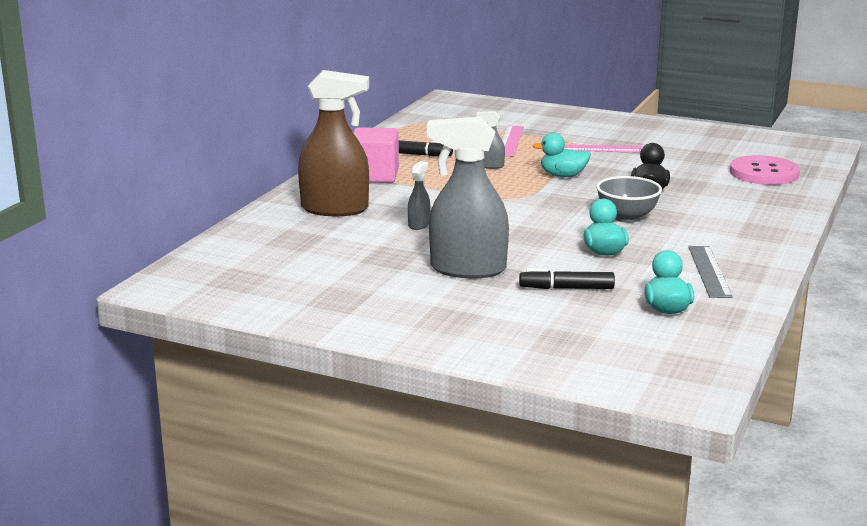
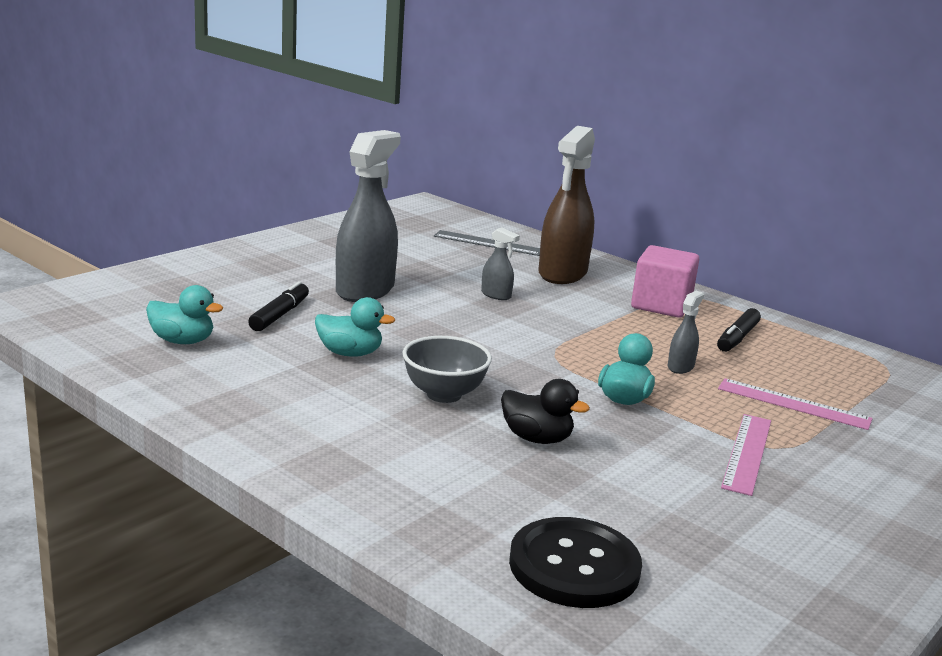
camera: 105 degrees right, 0 degrees up
(709, 271) = (244, 389): grey ruler -> grey ruler (488, 243)
(764, 173) = (574, 566): pink button -> black button

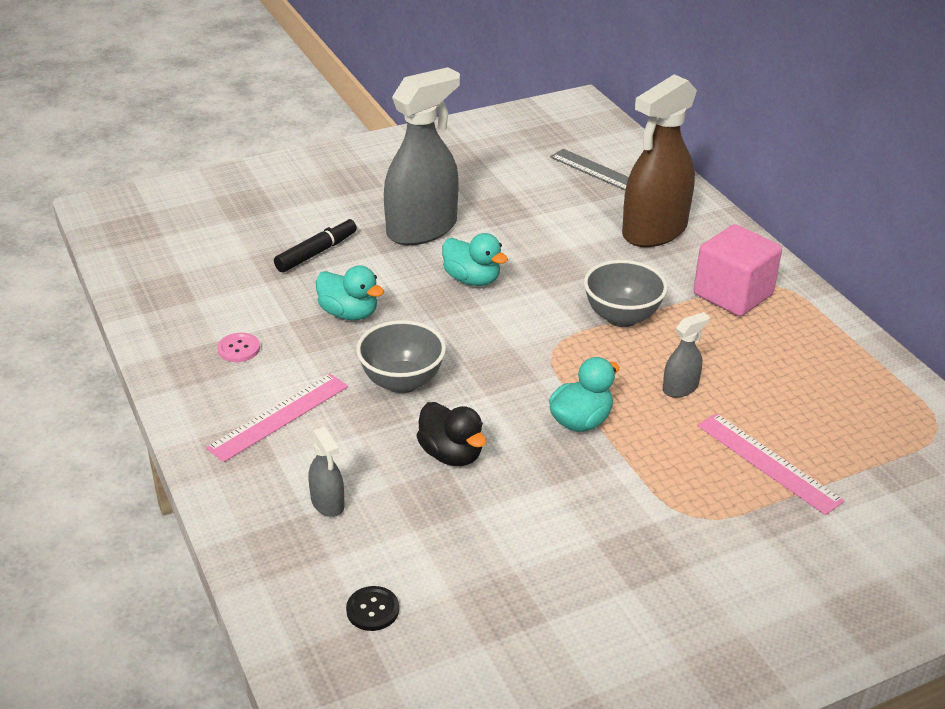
camera: 25 degrees right, 15 degrees up
(182, 341) = (208, 274): turquoise duck -> turquoise duck (472, 280)
(262, 391) = (238, 349): none -> pink button
(496, 295) = (554, 254): grey spray bottle -> grey spray bottle (327, 503)
(574, 566) = (372, 610): black button -> black button, size x0.43
(590, 328) = (622, 317): none -> grey bowl
(737, 338) = (784, 357): black marker -> none
(747, 453) = (656, 517): pink ruler -> pink ruler (279, 417)

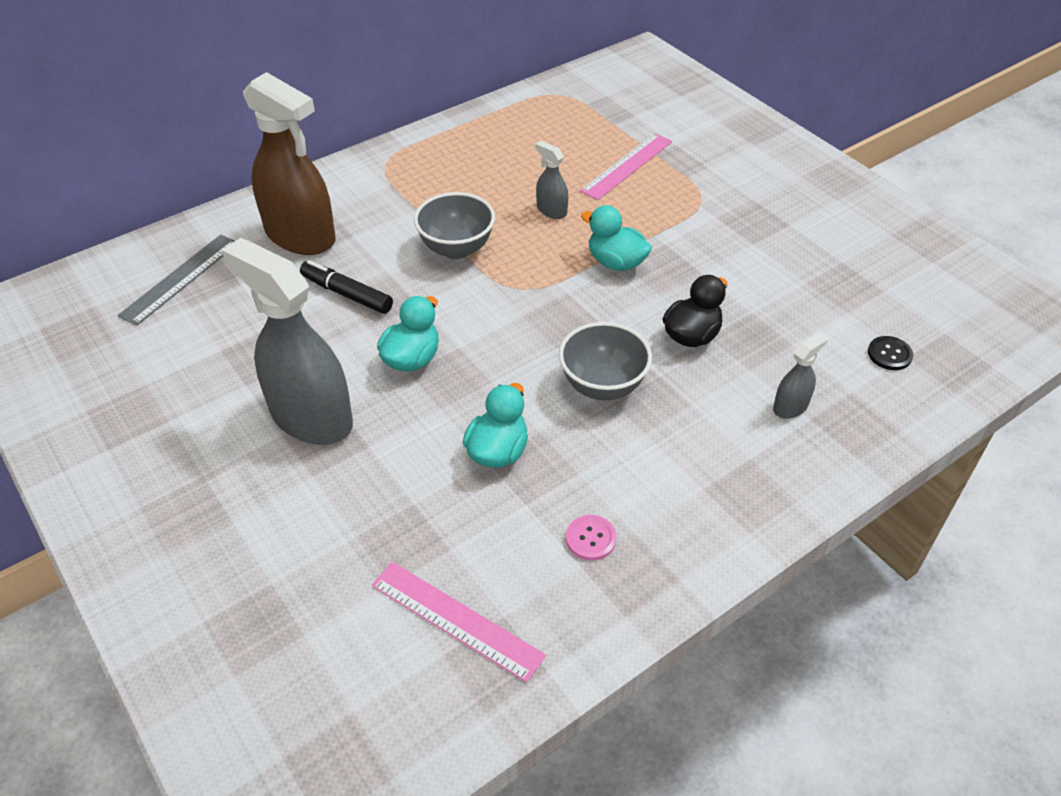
camera: 100 degrees left, 10 degrees up
(279, 417) = (691, 471): pink ruler -> pink ruler (456, 620)
(316, 252) = (376, 510): black marker -> black marker (347, 294)
(732, 294) = (406, 185): pink cube -> none

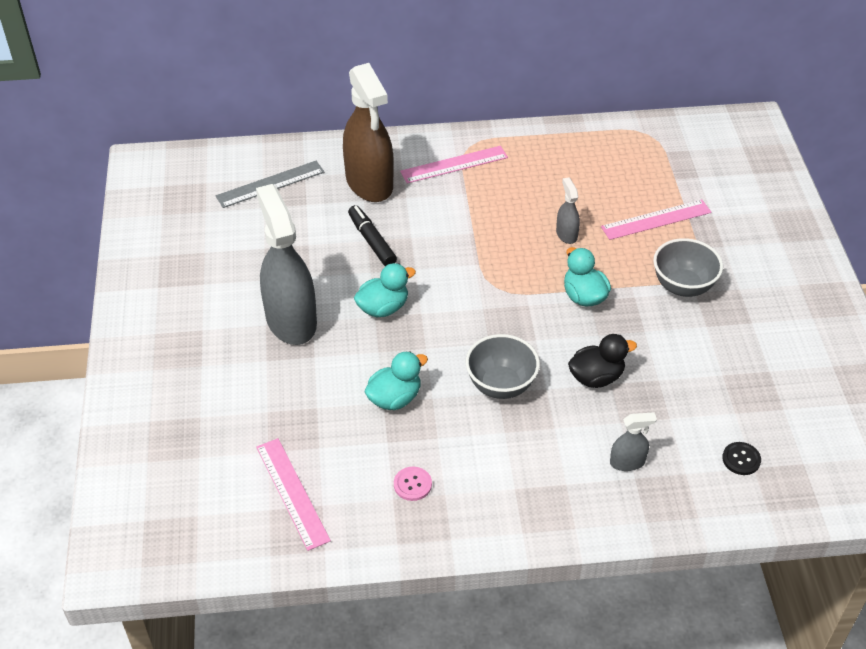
camera: 30 degrees right, 0 degrees up
(383, 186) = (454, 164): none -> pink ruler
(456, 248) = (472, 237): grey bowl -> grey bowl (683, 286)

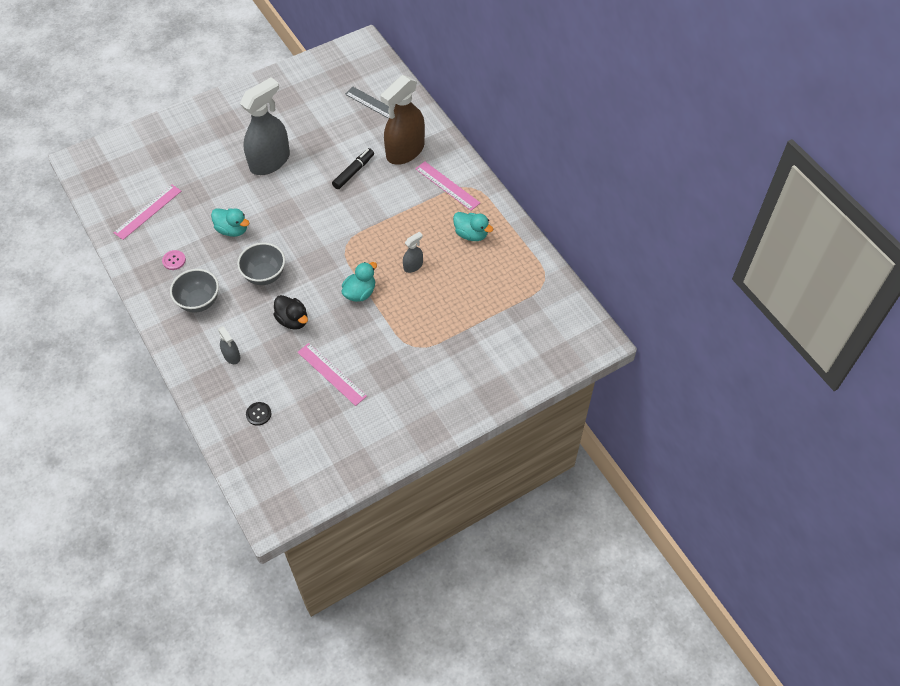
camera: 65 degrees right, 10 degrees up
(383, 308) = (300, 198): turquoise duck -> turquoise duck (471, 234)
(656, 219) = (455, 310): pink ruler -> pink ruler (331, 374)
(683, 286) = (397, 343): grey bowl -> grey bowl (199, 302)

